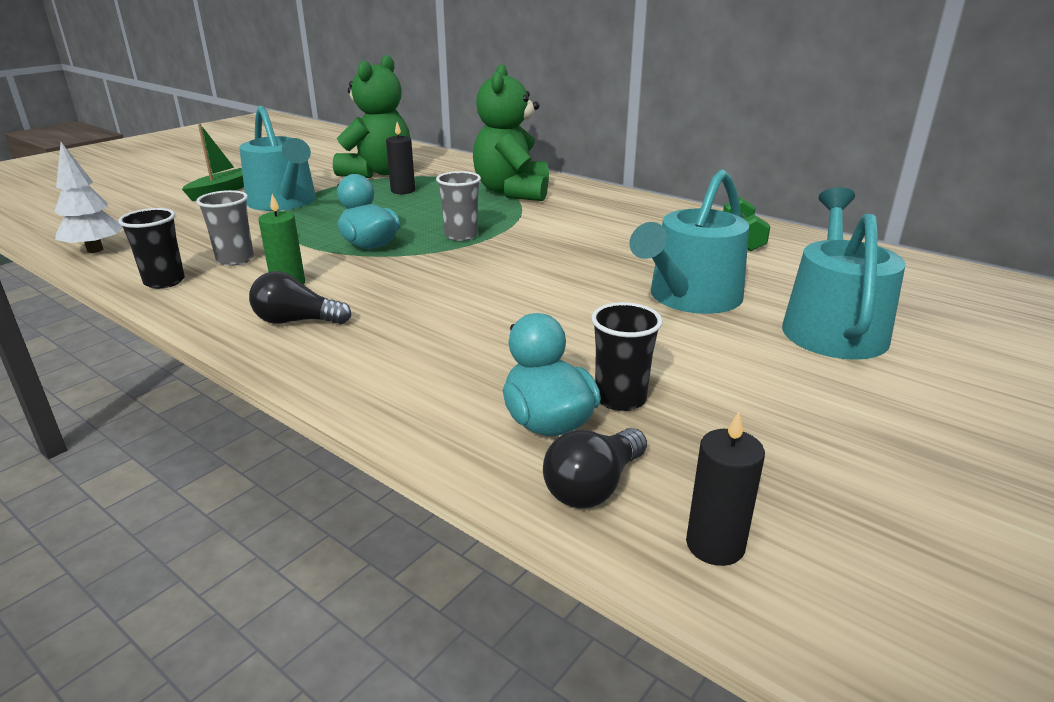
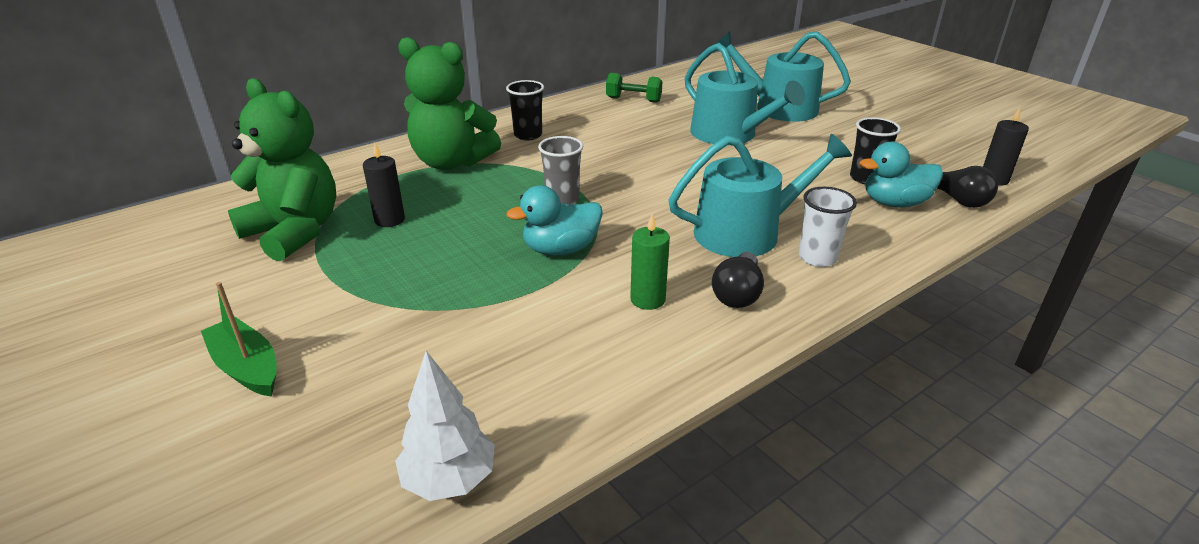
camera: 75 degrees left, 5 degrees up
(164, 282) = (608, 390): black cup -> black cup (528, 135)
(235, 259) = (559, 338): grey cup -> none
(284, 202) = (359, 305): turquoise watering can -> turquoise watering can (746, 232)
(374, 362) = (817, 258): none -> white cup

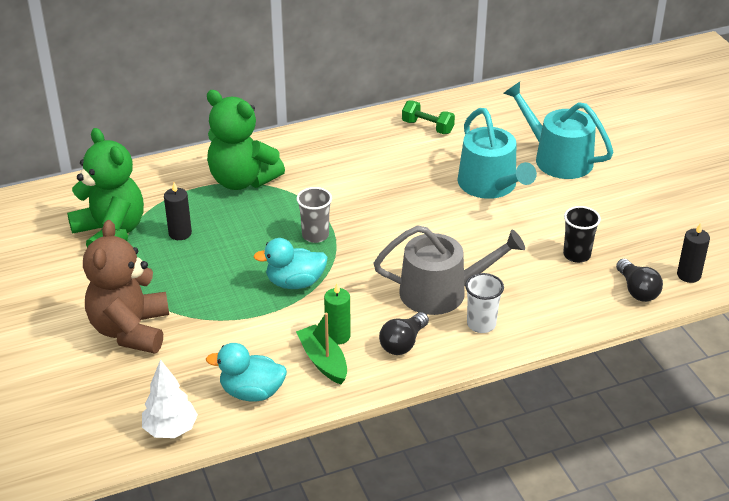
camera: 15 degrees right, 5 degrees up
(247, 367) = (69, 337): green boat -> green boat (323, 361)
(346, 341) = (130, 330): none -> brown teddy bear
(528, 135) = (315, 159): black cup -> none
(746, 232) = (441, 292): turquoise watering can -> grey watering can
(894, 203) = (581, 285): turquoise duck -> turquoise duck (252, 392)

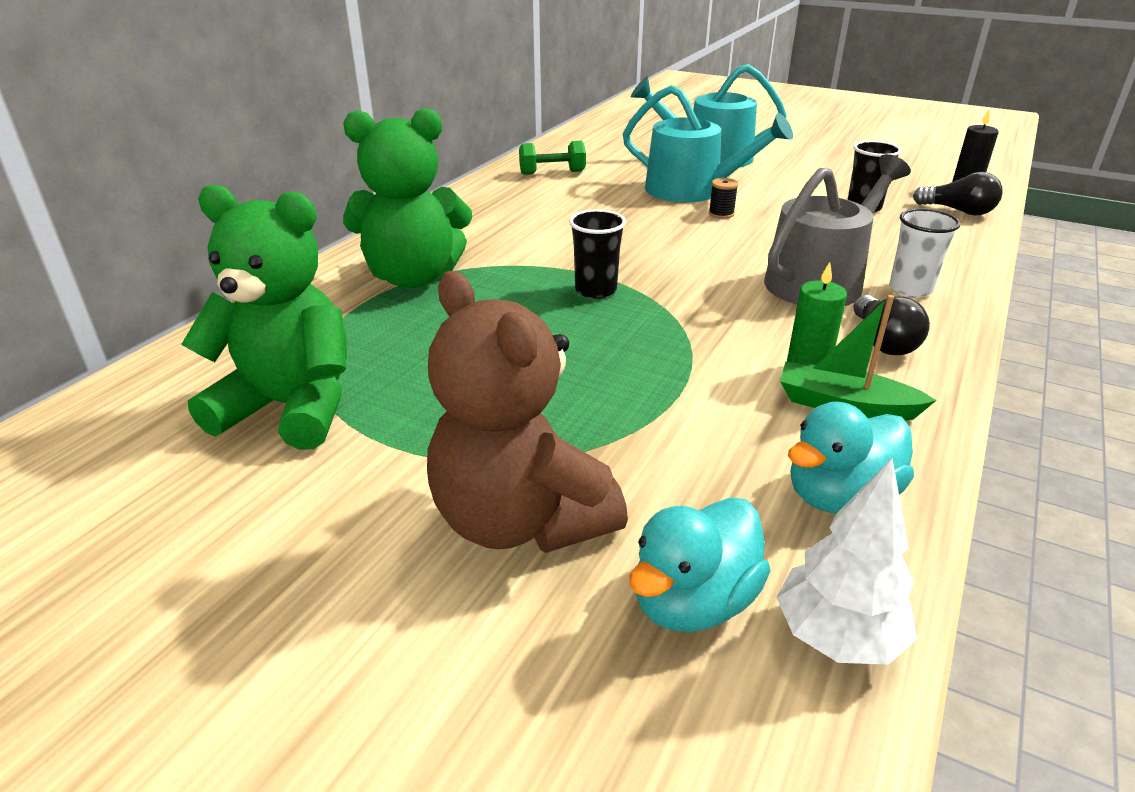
camera: 40 degrees left, 5 degrees down
(180, 233) = (409, 360): black candle -> none
(295, 283) = (656, 343): turquoise duck -> turquoise duck (693, 601)
(315, 235) = (595, 290): grey cup -> black cup
(474, 214) = (721, 214): none -> black spool

